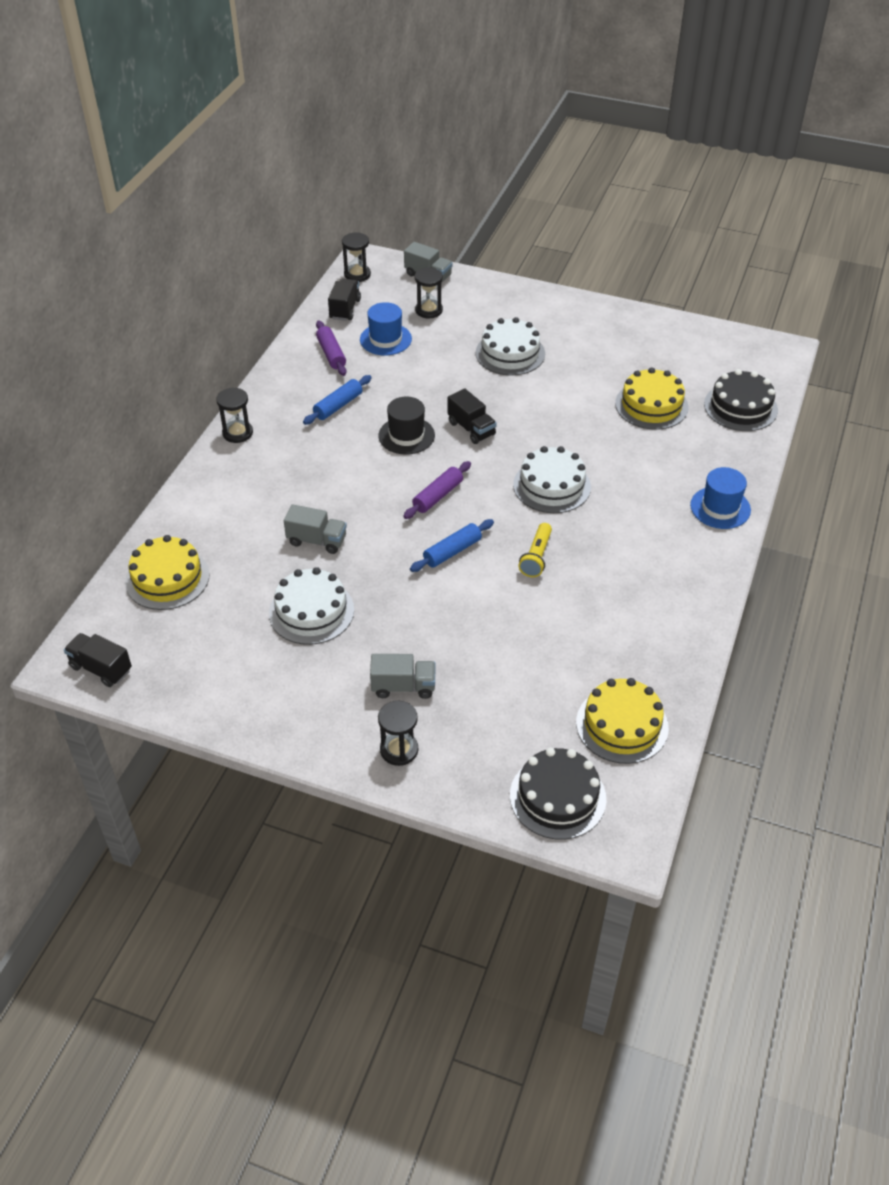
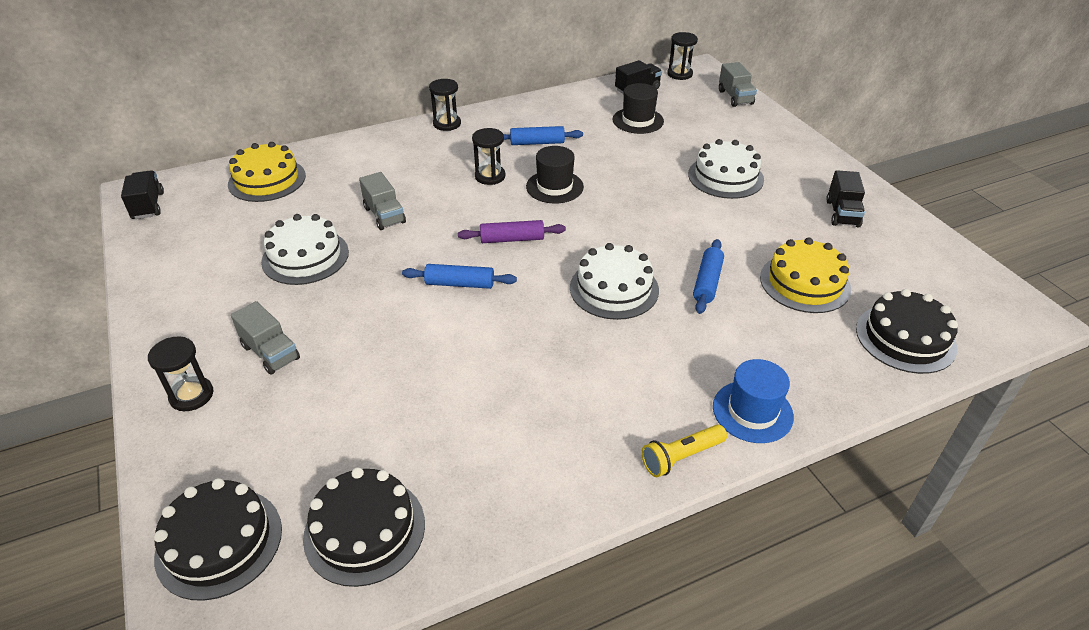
camera: 45 degrees right, 5 degrees down
(331, 354) = (584, 110): purple rolling pin -> none
(385, 339) = (638, 120): blue hat -> black hat
(429, 310) = (701, 118): black hourglass -> black hourglass (490, 176)
(471, 429) = (611, 210): black truck -> black truck (842, 213)
(536, 557) = (516, 333): yellow flashlight -> yellow flashlight (681, 457)
(599, 443) = (707, 282): none -> blue rolling pin
(622, 725) = (364, 530): yellow cake -> black cake

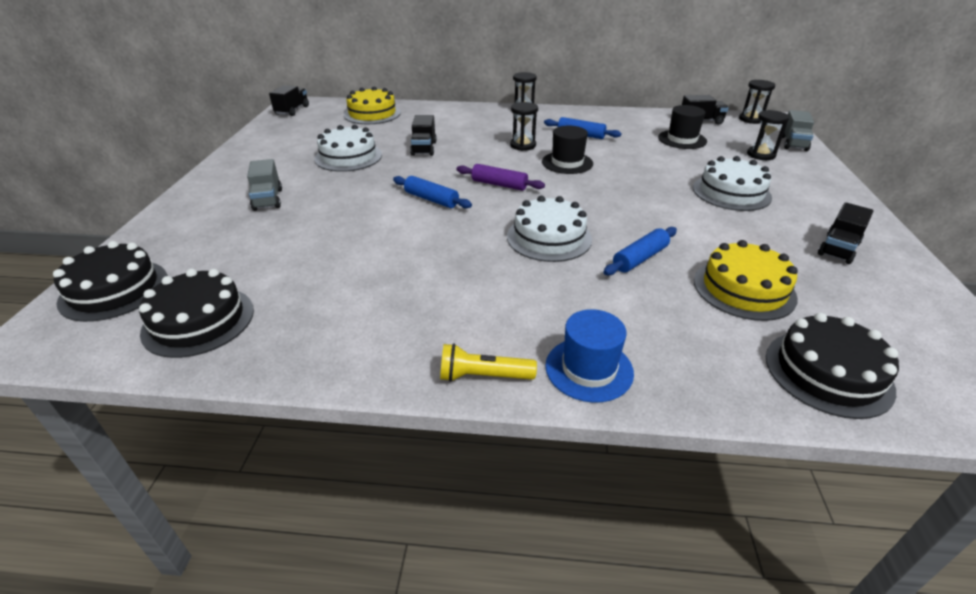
camera: 30 degrees right, 5 degrees down
(191, 395) = (199, 207): black hourglass -> black hourglass (761, 155)
(384, 215) = (424, 148): grey truck -> black truck

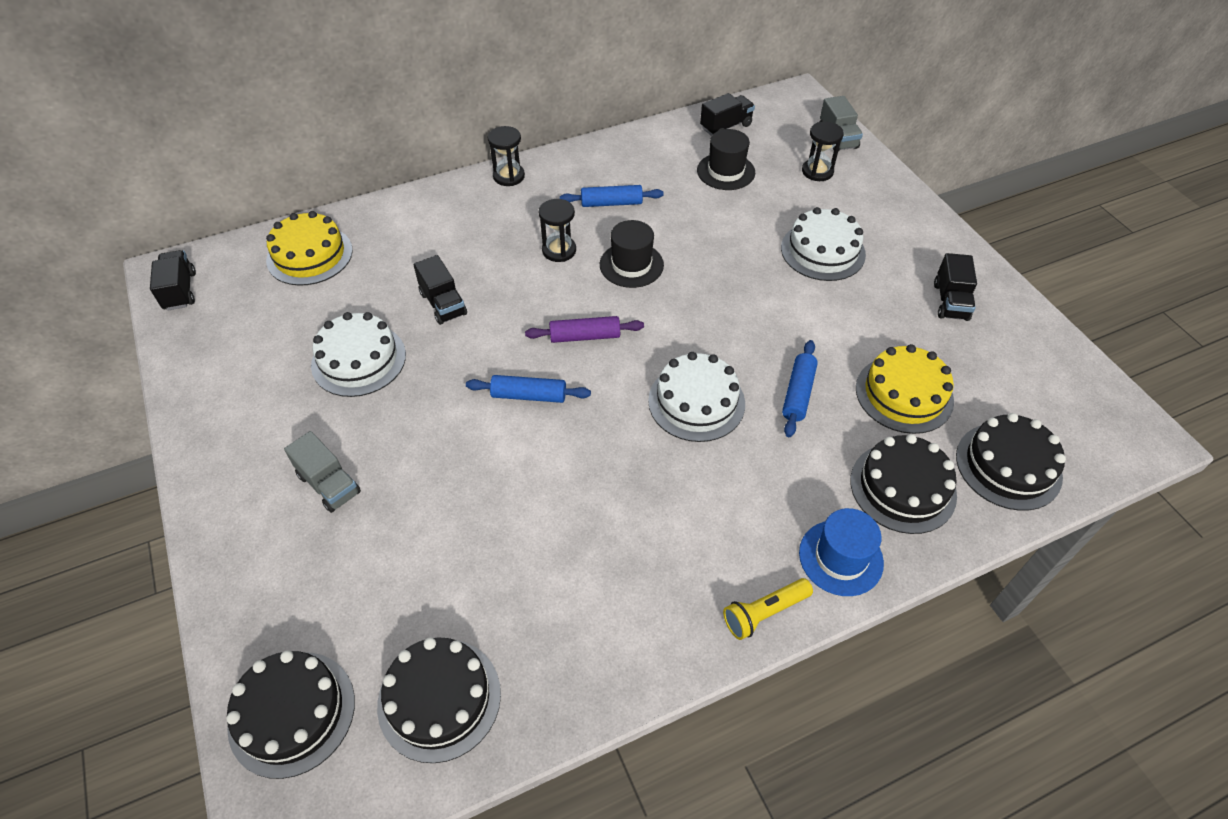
camera: 30 degrees left, 15 degrees up
(693, 346) = (902, 487): none -> black cake
(751, 119) = (775, 104): black hourglass -> none

